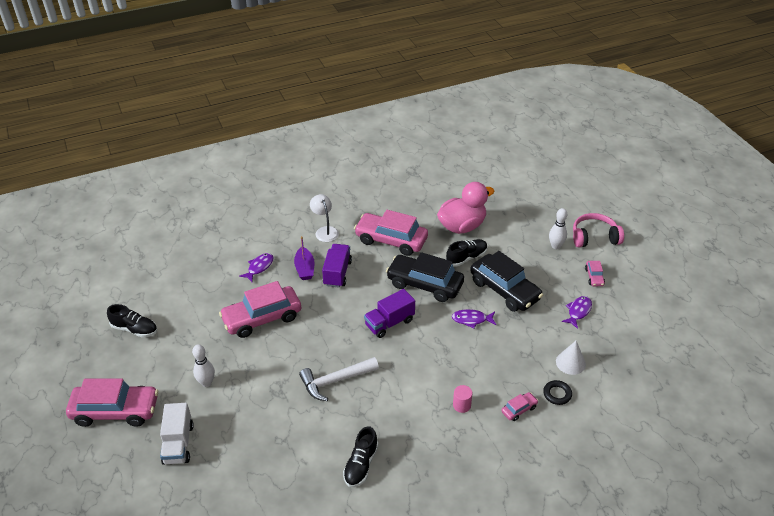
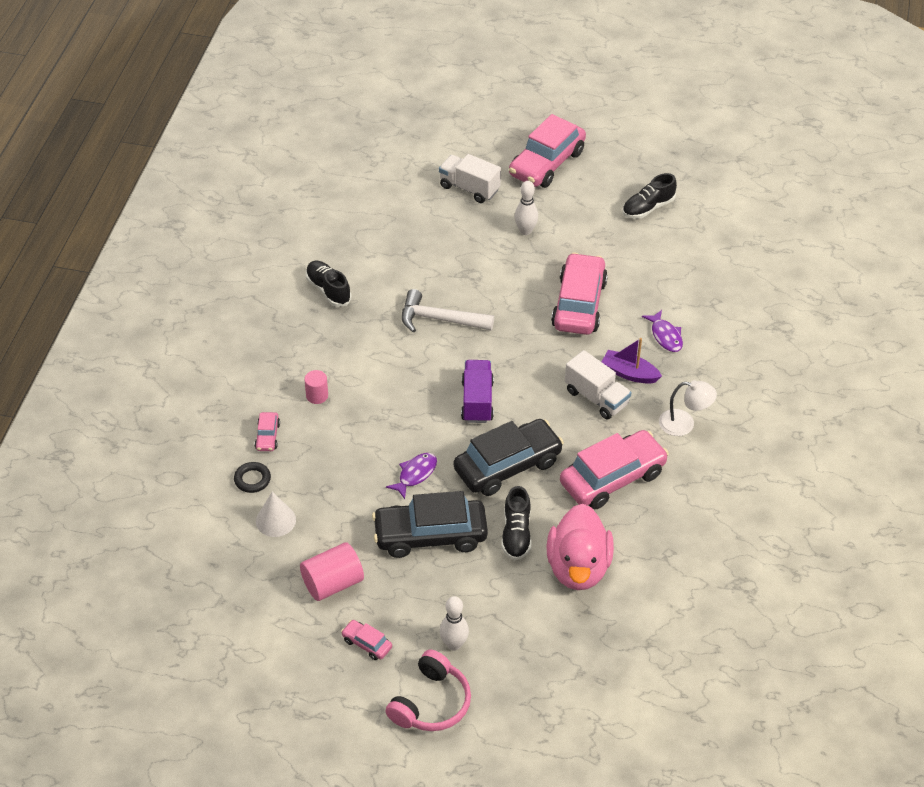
camera: 125 degrees right, 5 degrees up
(335, 381) = (440, 319): white hammer -> white hammer turned 90 degrees counterclockwise
(337, 273) = (596, 398): purple truck -> white truck
(578, 311) = (332, 583): purple fish -> pink cylinder

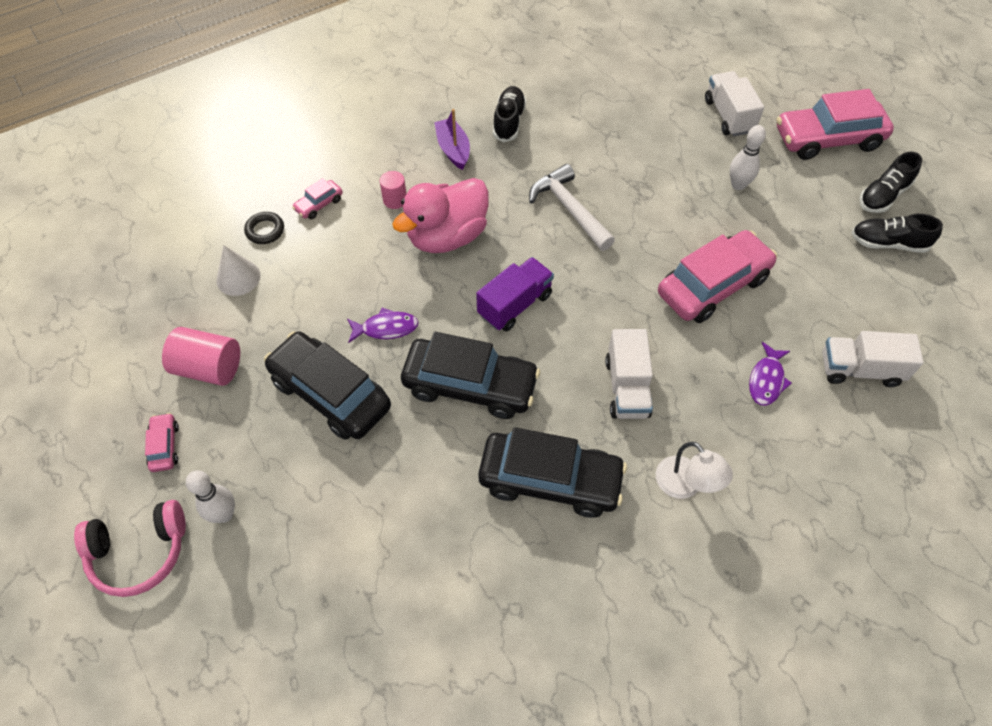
camera: 45 degrees right, 10 degrees up
(516, 534) = (400, 457): black shoe -> black shoe (883, 196)
(578, 567) = (413, 542): pink duck -> pink duck (447, 236)
(612, 478) = (550, 480): pink car -> black car
(629, 373) = (687, 389): purple boat -> purple boat (453, 149)
(706, 293) = (859, 369): none -> white truck

